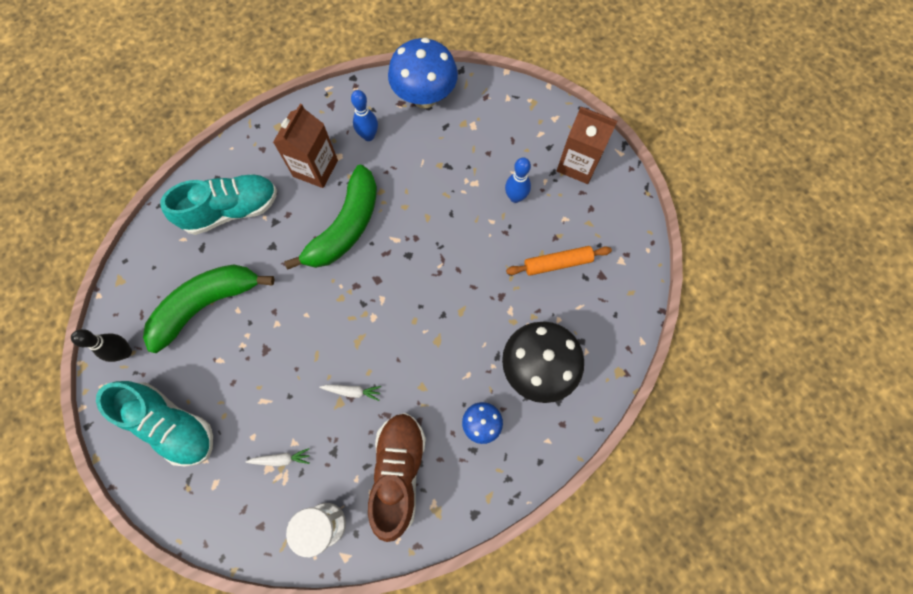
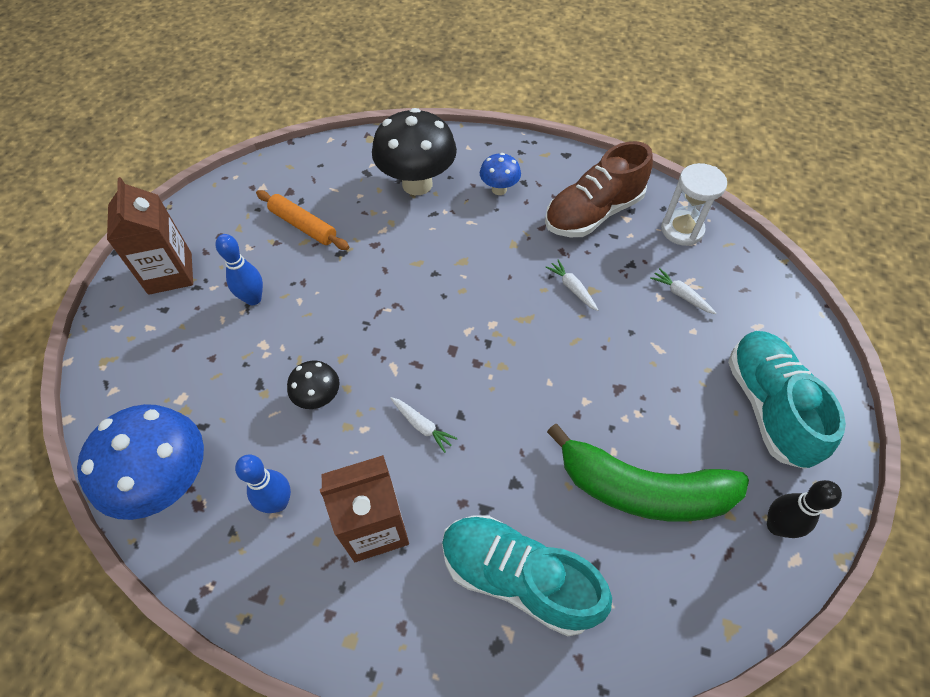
camera: 130 degrees left, 15 degrees down
(345, 227) = (422, 426): green banana -> white carrot
(411, 189) = (319, 398): none -> black mushroom

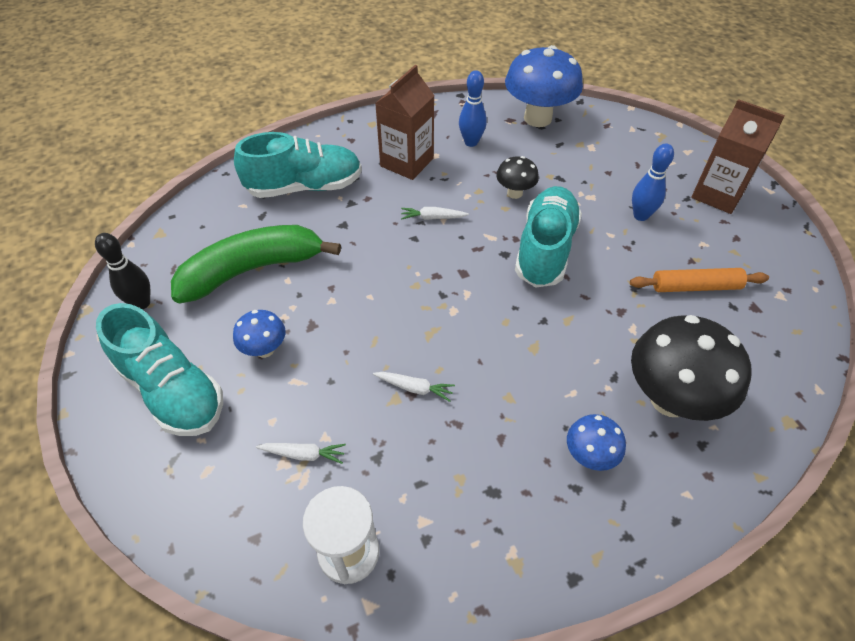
camera: 140 degrees right, 5 degrees down
(364, 324) = (545, 249): none -> turquoise shoe
(593, 213) = (465, 499): brown shoe -> none
(671, 392) = (265, 349): none -> blue mushroom

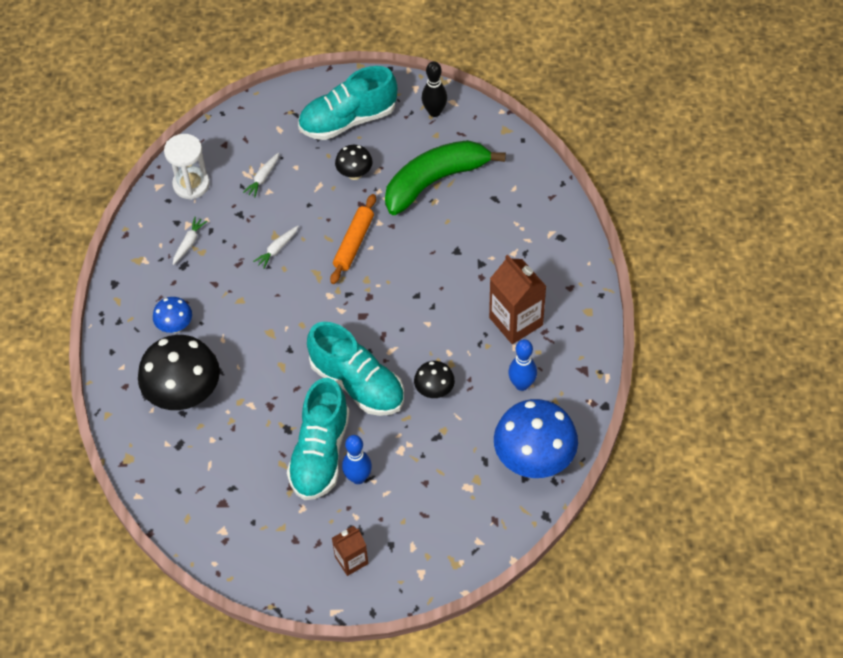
camera: 115 degrees right, 5 degrees up
(252, 270) = (435, 181): green banana -> green banana turned 120 degrees counterclockwise
(265, 349) = (354, 174): blue mushroom -> black mushroom
(305, 187) = (517, 235): turquoise shoe -> turquoise shoe (320, 453)
(432, 218) = (433, 316): white carrot -> white carrot (189, 243)
(695, 286) = (264, 472): orange rolling pin -> orange rolling pin (354, 243)
(717, 194) = (351, 560): brown carton -> brown carton, size x0.59

